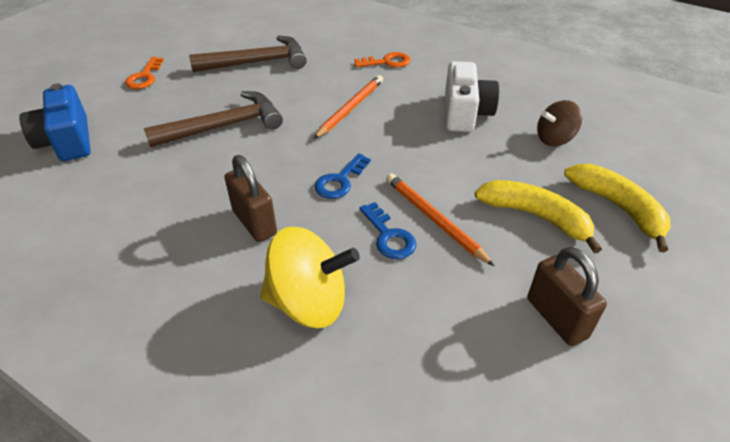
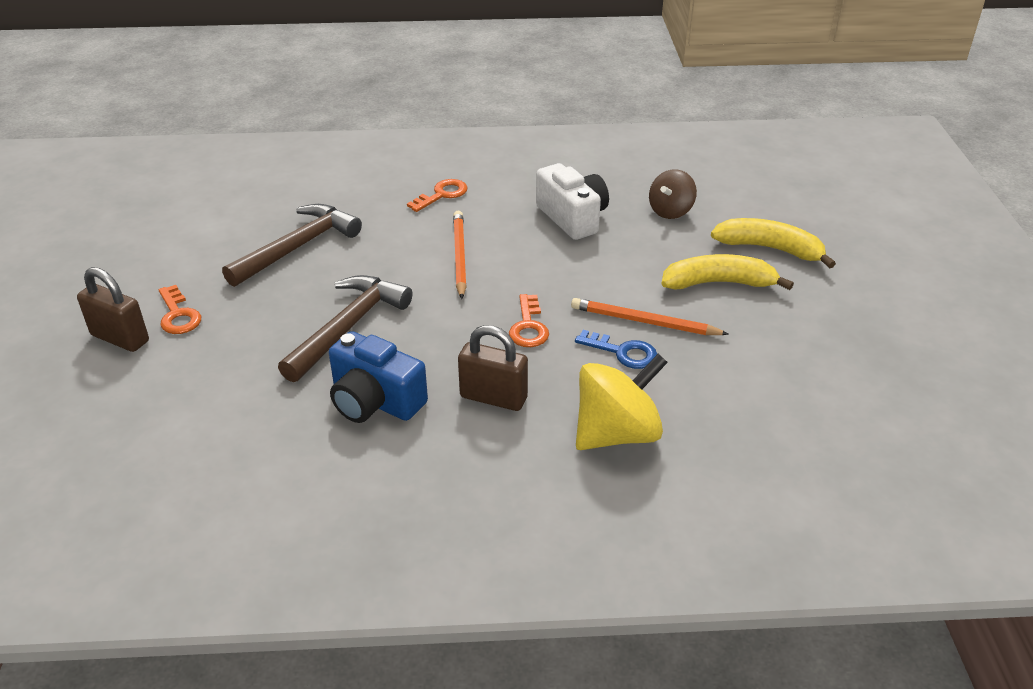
camera: 35 degrees left, 5 degrees down
(67, 141) = (180, 420): blue camera -> blue camera (375, 401)
(340, 181) = (528, 327): blue key -> orange key
(556, 318) = (803, 350): brown padlock -> brown padlock (120, 338)

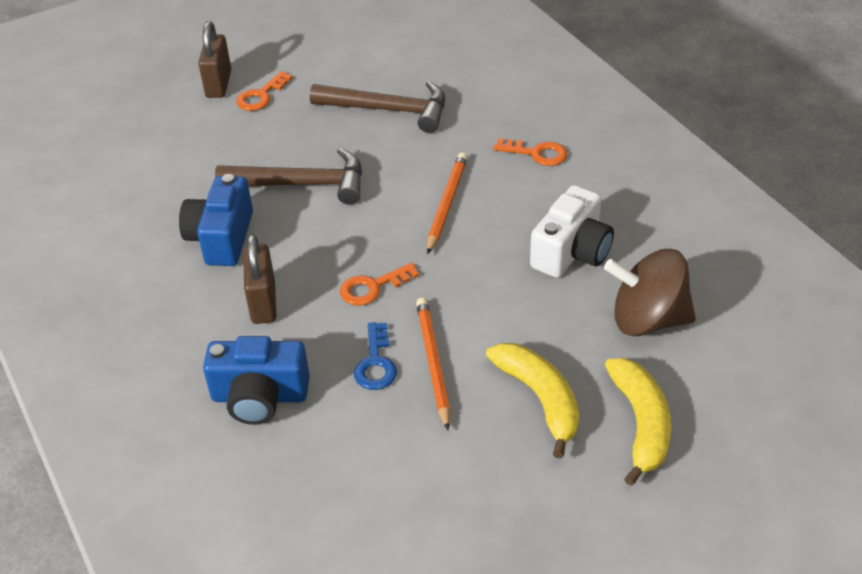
camera: 65 degrees right, 5 degrees up
(460, 256) = (447, 204): orange pencil -> orange pencil turned 45 degrees counterclockwise
(617, 433) = (260, 397): yellow spinning top -> blue camera
(670, 211) = (648, 320): brown spinning top -> brown spinning top, size x1.61

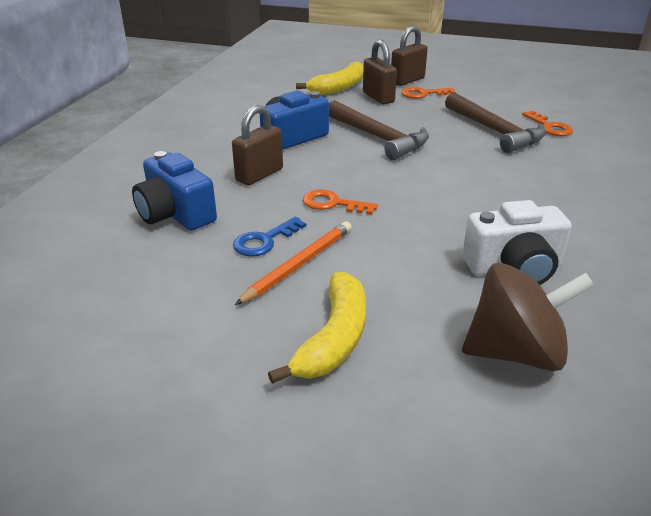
camera: 45 degrees right, 10 degrees down
(224, 128) = (378, 97): none -> brown padlock
(447, 204) = (457, 191): orange pencil -> none
(536, 153) = (576, 199): orange key -> orange key (549, 127)
(641, 424) = (387, 421): yellow banana -> yellow banana (339, 87)
(648, 320) = (515, 352): brown spinning top -> brown spinning top turned 120 degrees clockwise

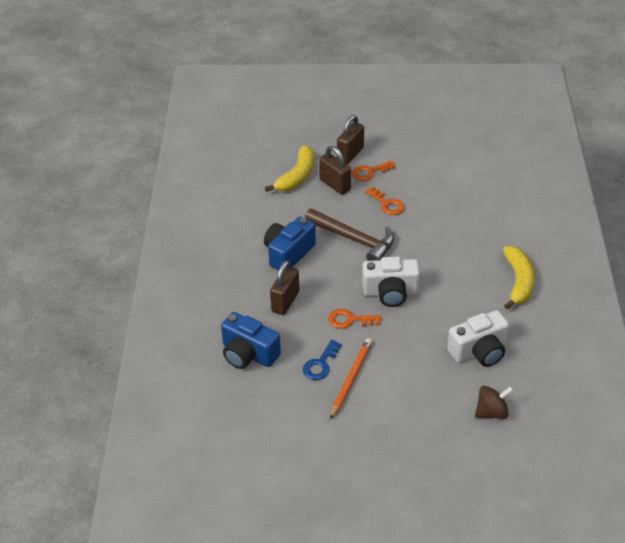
camera: 15 degrees left, 10 degrees up
(334, 339) = (394, 427): yellow banana -> yellow banana (518, 282)
(402, 187) = (390, 292): none -> white camera
(495, 131) = (438, 213): brown hammer -> none
(515, 352) = (491, 412): brown spinning top -> brown spinning top, size x0.62
(549, 127) = (477, 199): orange key -> orange key (387, 204)

